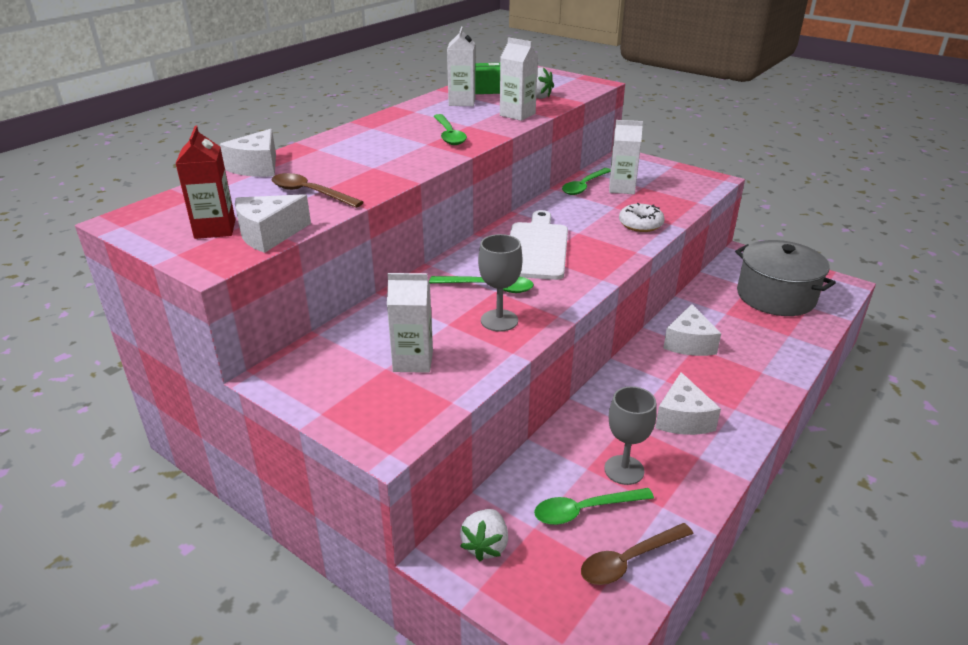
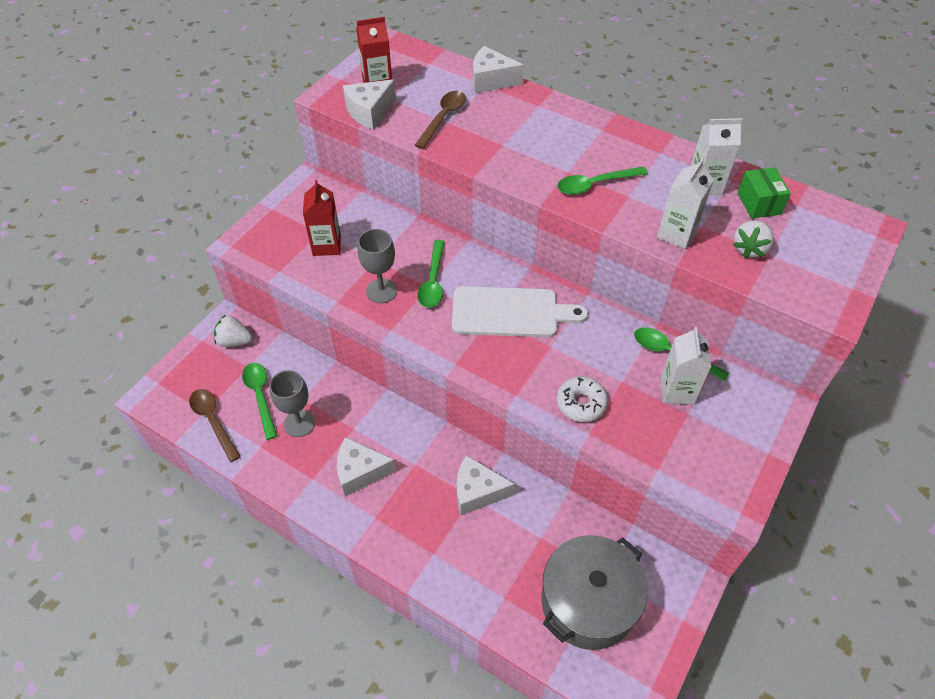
camera: 85 degrees right, 20 degrees up
(269, 235) = (369, 112): white cheese -> white cheese turned 90 degrees counterclockwise
(413, 361) = (327, 245): white carton -> red carton

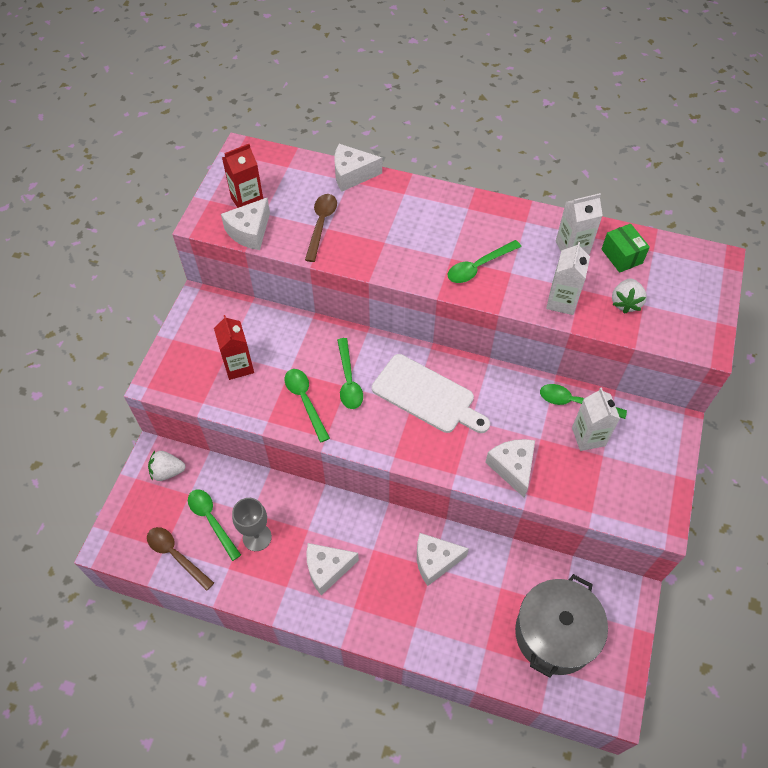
camera: 15 degrees left, 5 degrees up
(381, 291) = (305, 401): grey goblet -> green spoon
(510, 312) = (427, 396): white cutting board -> white cutting board turned 45 degrees clockwise
(581, 403) = (512, 468): white donut -> white cheese

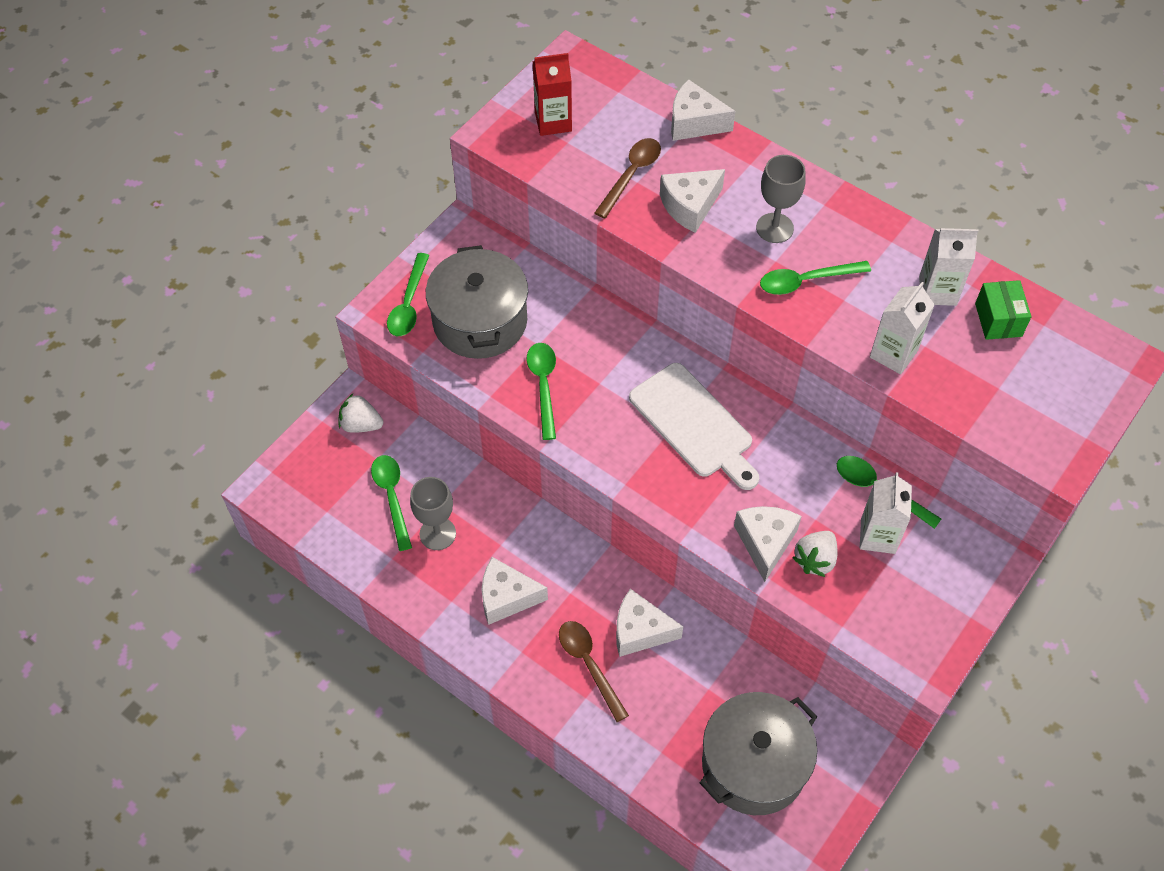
camera: 20 degrees right, 0 degrees up
(176, 555) = (337, 524): brown spoon -> brown spoon (589, 665)
(238, 366) = (480, 321): red carton -> grey pot
(250, 232) = (542, 160): white cheese -> white cheese (690, 206)
(348, 380) = (605, 377): green spoon -> green spoon (408, 304)
(440, 234) = (774, 228): none -> grey goblet
(625, 303) = (976, 379): white strawberry -> white strawberry (815, 560)

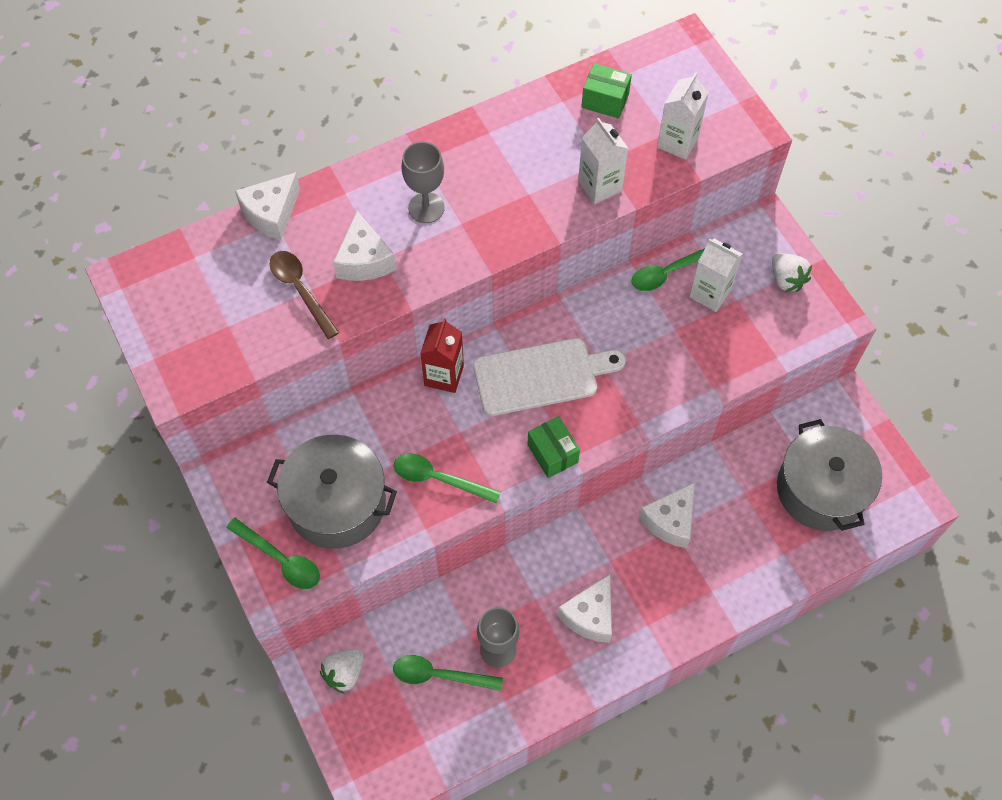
camera: 65 degrees left, 5 degrees up
(553, 122) = (195, 327): red carton -> red carton (444, 375)
(589, 665) = (683, 575): brown spoon -> none
(618, 465) = (552, 453): none -> green box
(765, 542) = (679, 376): white cheese -> none
(806, 281) = (494, 211): green spoon -> none
(815, 560) = (711, 347): white strawberry -> white strawberry (786, 280)
(937, 291) = (555, 126): white carton -> white carton (677, 142)

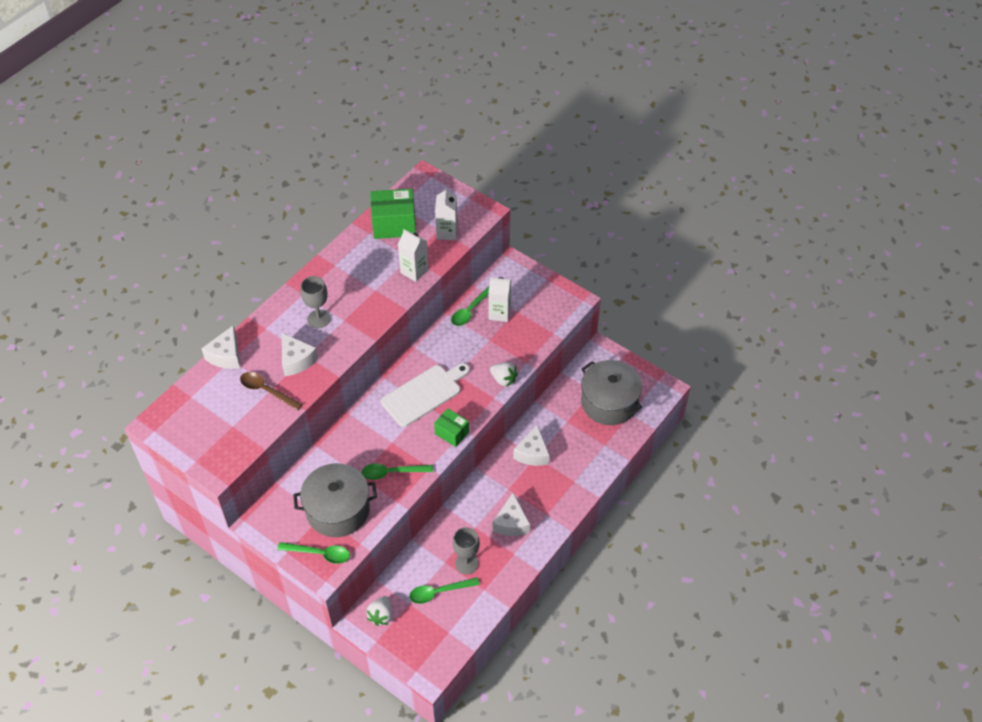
camera: 25 degrees left, 10 degrees down
(444, 375) = (366, 415): red carton -> none
(605, 100) = (394, 224): green box -> green box, size x1.68
(786, 280) = (539, 290): white strawberry -> white strawberry (503, 379)

